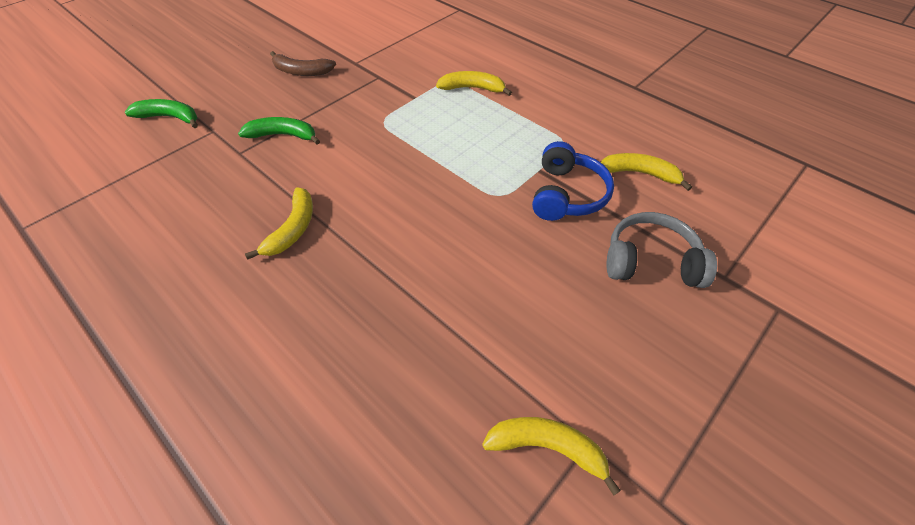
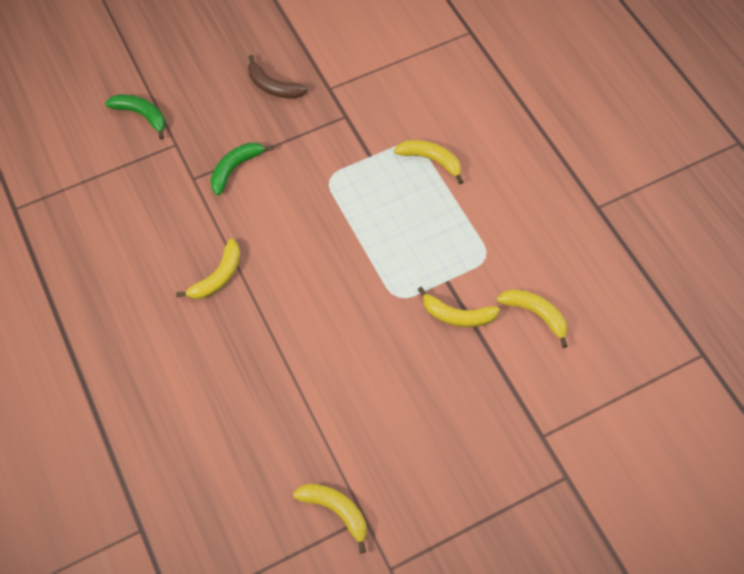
camera: 20 degrees right, 10 degrees up
(283, 135) = (235, 169): green banana -> green banana turned 75 degrees counterclockwise
(567, 194) = (457, 315): blue headphones -> yellow banana
(650, 261) = (490, 402): grey headphones -> none

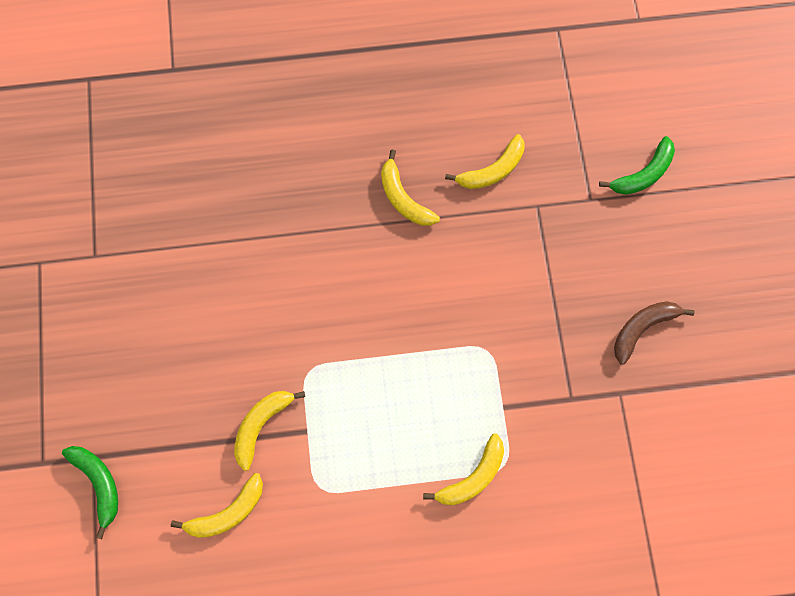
camera: 110 degrees right, 10 degrees up
(235, 169) = (535, 252): green banana -> green banana (98, 484)
(336, 510) = (113, 233): yellow banana -> yellow banana (492, 170)

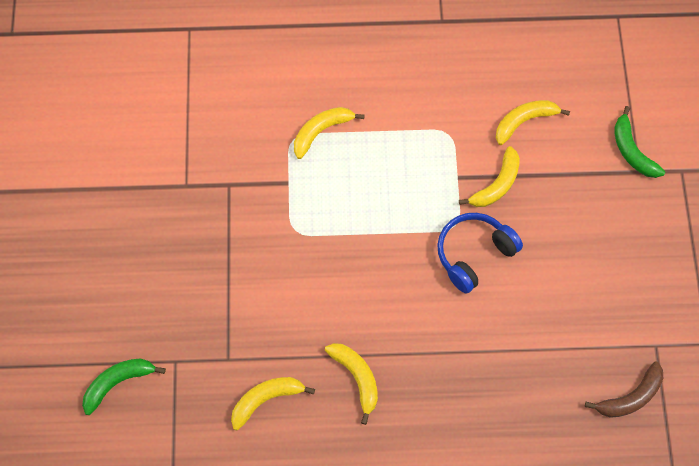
camera: 175 degrees left, 5 degrees down
(286, 339) = (474, 254): none -> blue headphones
(642, 329) = (154, 237): brown banana -> brown banana (630, 397)

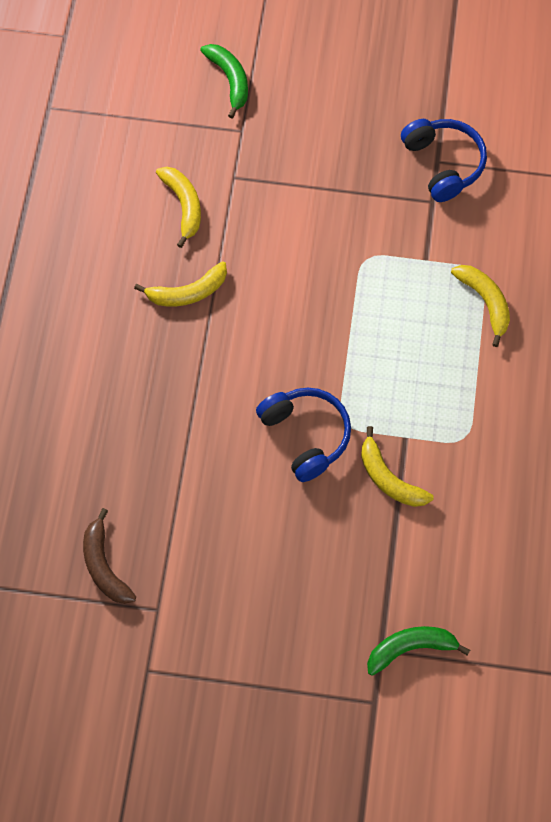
camera: 100 degrees right, 0 degrees up
(188, 180) = (443, 164): none -> blue headphones
(524, 121) = (468, 528): yellow banana -> none

